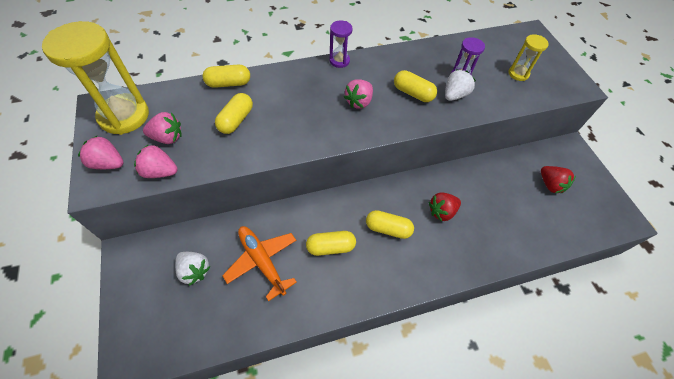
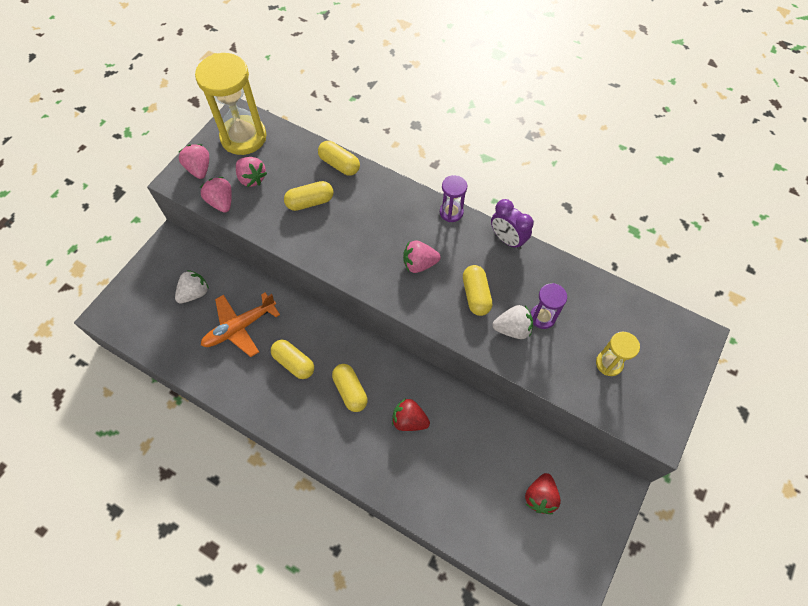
camera: 50 degrees right, 5 degrees up
(194, 271) = (194, 293): white strawberry -> white strawberry turned 135 degrees counterclockwise
(262, 261) = (239, 327): orange plane -> orange plane turned 135 degrees counterclockwise
(389, 53) = (507, 239): none -> purple clock

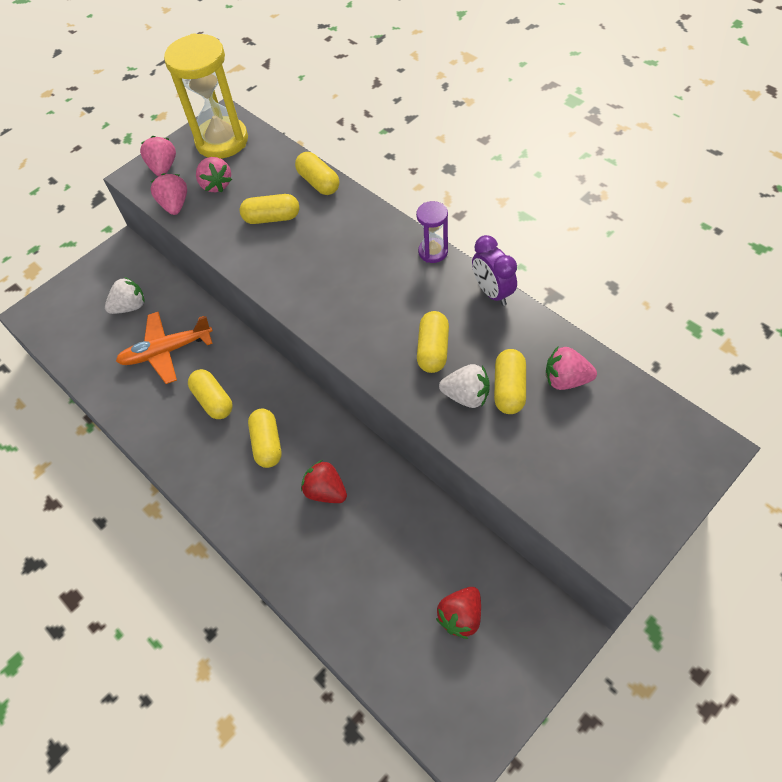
camera: 20 degrees right, 5 degrees down
(419, 264) = (376, 303): pink strawberry -> pink strawberry (566, 379)
(542, 317) = (509, 389): purple hourglass -> yellow capsule
(609, 363) = (579, 459): yellow hourglass -> none

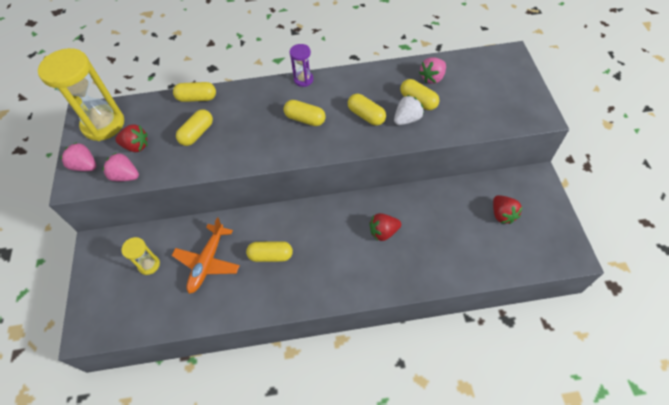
camera: 55 degrees left, 0 degrees up
(130, 306) = (149, 265): white strawberry -> yellow hourglass
(216, 185) = (136, 146): pink strawberry -> red strawberry
(267, 444) = (327, 243): yellow capsule -> yellow capsule (305, 119)
(492, 292) = (354, 73): purple clock -> none

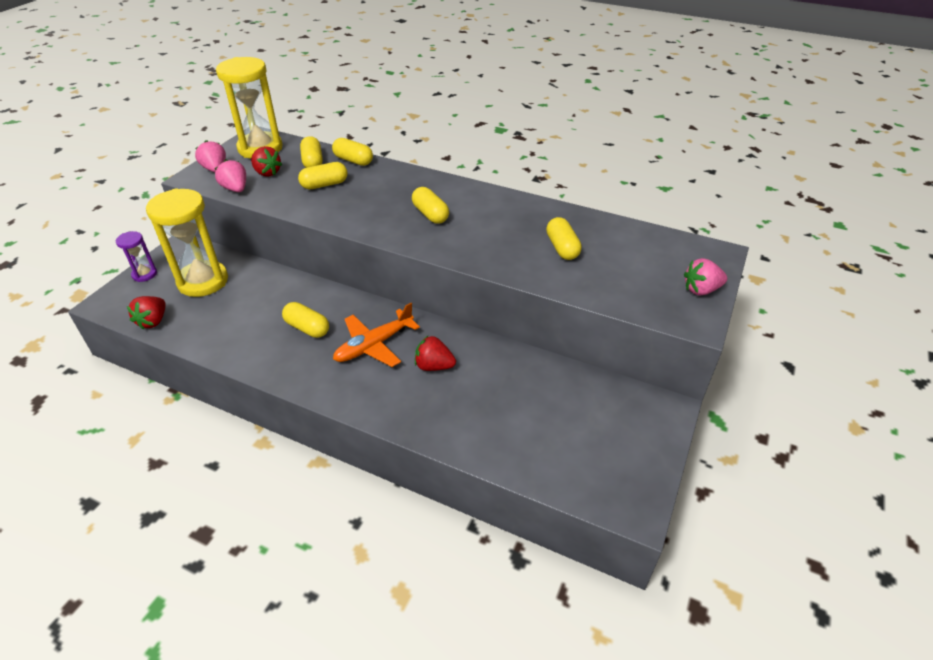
camera: 30 degrees right, 15 degrees down
(149, 265) = (203, 281): yellow hourglass -> yellow hourglass, size x2.05
(207, 262) = (249, 304): orange plane -> orange plane (374, 345)
(303, 79) = (463, 185): purple hourglass -> purple hourglass (144, 274)
(366, 116) = (493, 237): yellow capsule -> yellow capsule (312, 162)
(407, 119) = (533, 257): white strawberry -> none
(432, 78) = (599, 236): pink strawberry -> pink strawberry (701, 290)
(502, 214) = (584, 420): red strawberry -> red strawberry (153, 321)

